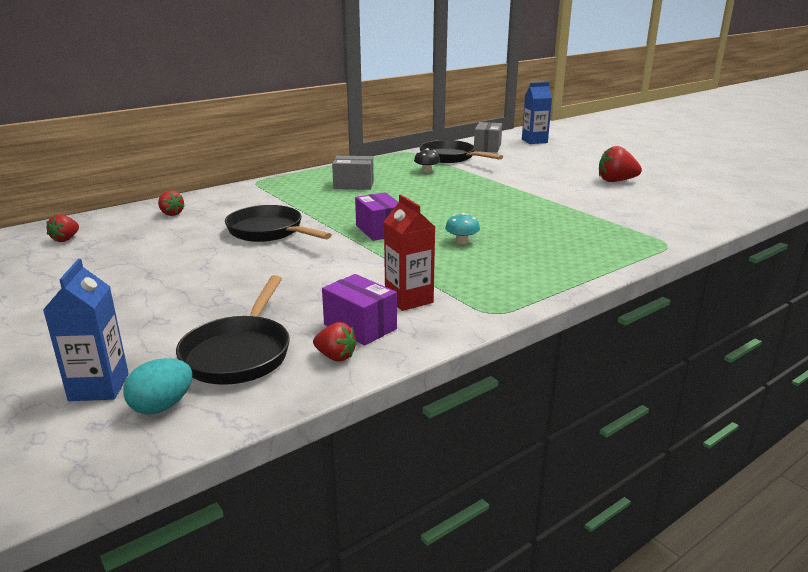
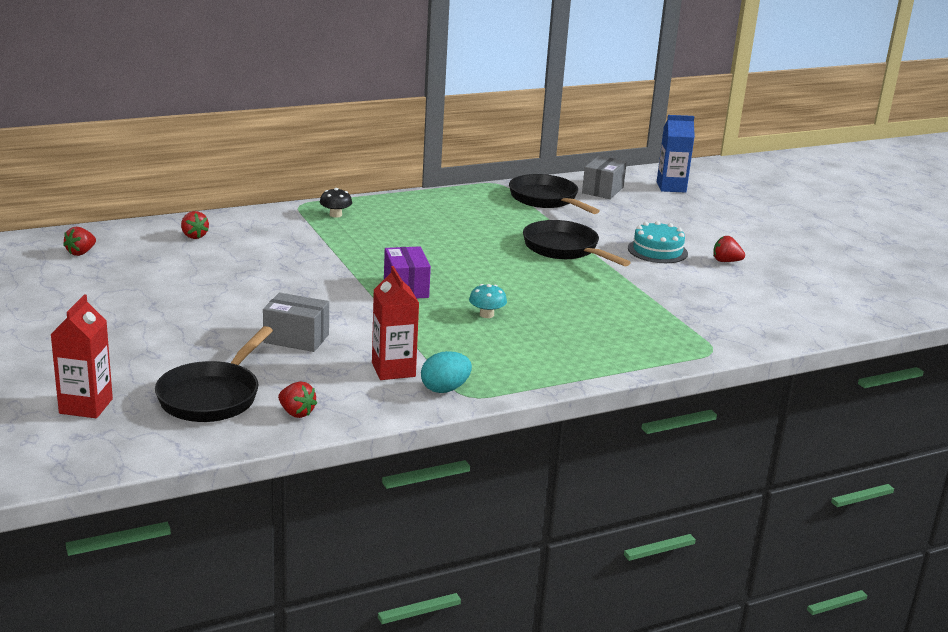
camera: 10 degrees right, 0 degrees up
(99, 387) = (86, 406): blue carton -> red carton
(162, 406) = (134, 430): turquoise egg -> turquoise egg (445, 389)
(269, 232) = (288, 273): black pan -> black pan (564, 249)
(353, 185) = (408, 224): grey box -> grey box (296, 338)
(360, 326) = (332, 389): purple box -> none
(427, 171) = (505, 216): black mushroom -> black mushroom (335, 215)
(560, 180) = (657, 251): none -> turquoise cake
(616, 181) = (726, 261): red strawberry -> red strawberry, size x0.61

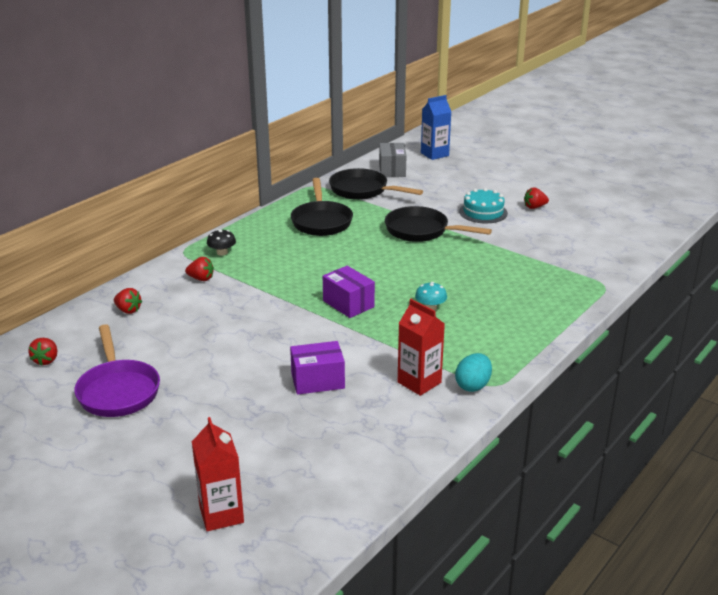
camera: 25 degrees left, 5 degrees up
(112, 292) = (118, 390): none -> purple pan
(212, 396) = (313, 461): black pan -> black pan (321, 221)
(296, 338) = (317, 381): grey box -> purple box
(296, 413) = (393, 451): red strawberry -> red strawberry (201, 279)

